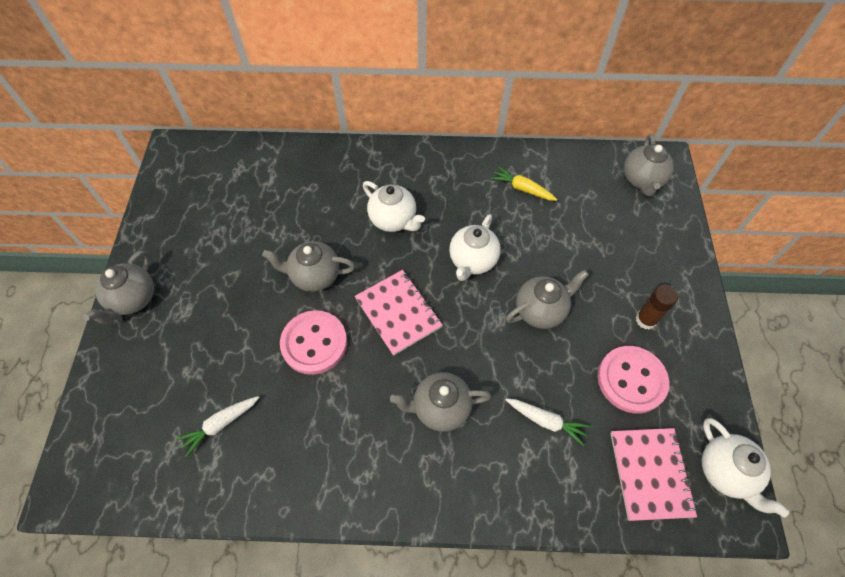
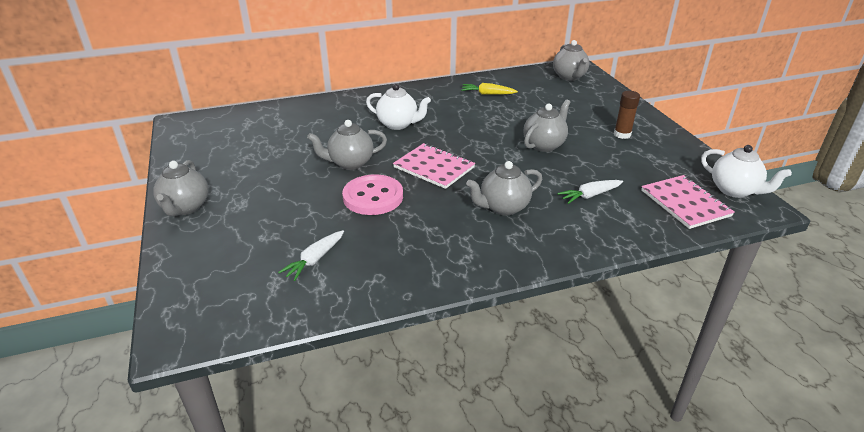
camera: 20 degrees left, 25 degrees down
(472, 261) = (475, 132): white teapot -> none
(546, 421) = (590, 195): white carrot -> white carrot turned 150 degrees clockwise
(631, 380) = (635, 163): pink button -> none

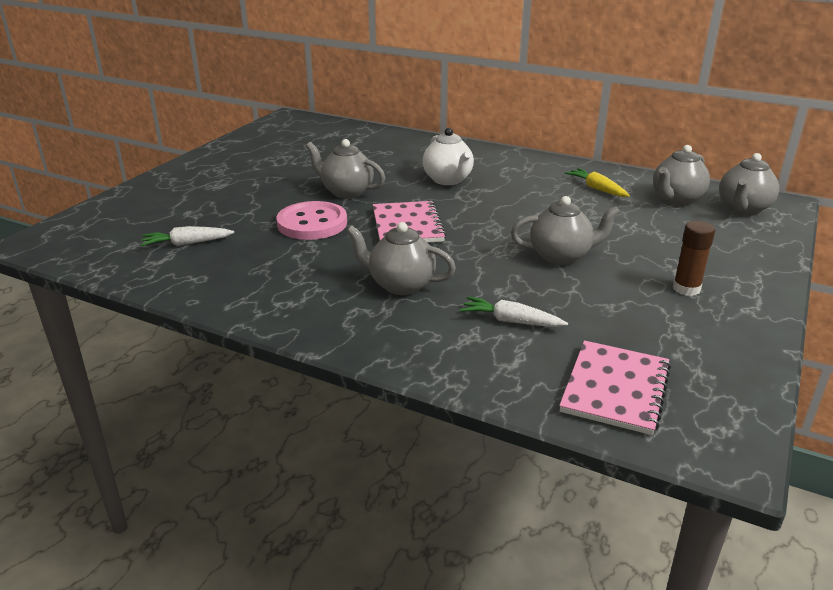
camera: 45 degrees right, 5 degrees down
(185, 207) = (184, 172): grey teapot -> grey teapot (676, 199)
(734, 190) = (723, 416): white teapot -> none

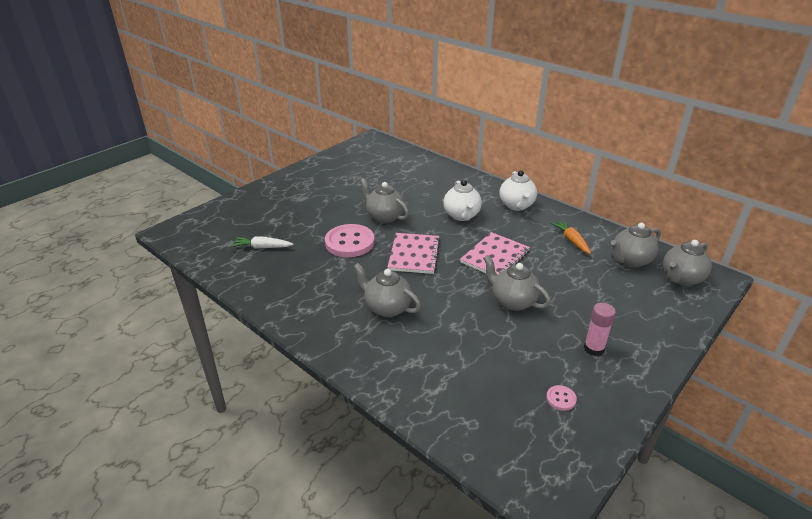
camera: 15 degrees right, 5 degrees up
(511, 163) = (516, 205): none -> white teapot
(511, 321) = (449, 354): white carrot -> none
(561, 256) = (513, 301): grey teapot -> grey teapot turned 150 degrees counterclockwise
(597, 189) = (571, 241): yellow carrot -> orange carrot
(615, 389) = (496, 427): pink notebook -> pink notebook (495, 257)
(678, 345) = (561, 399): none -> pink button
(686, 289) = (594, 349): brown glue stick -> pink glue stick

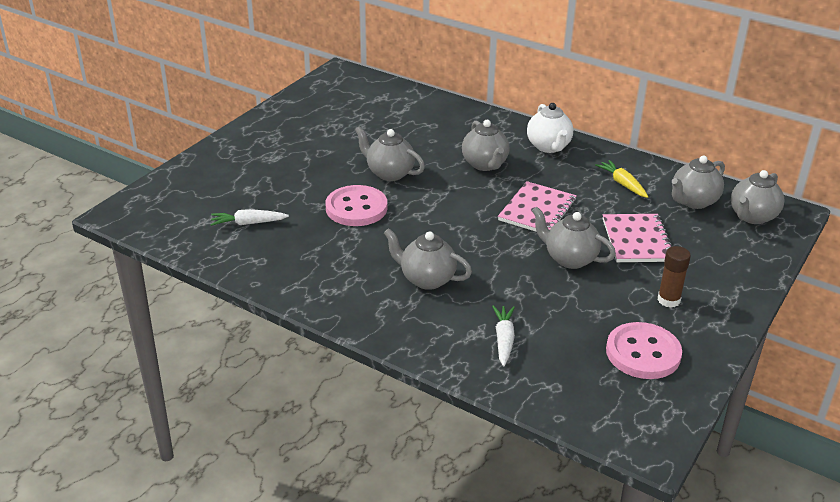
camera: 10 degrees left, 0 degrees up
(414, 255) = (440, 216): pink notebook -> pink notebook (637, 240)
(437, 371) = (504, 340): none -> white carrot
(461, 216) = (485, 164): white teapot -> grey teapot
(561, 399) = (643, 353): pink button -> pink button, size x2.31
(571, 241) = (622, 184): orange carrot -> yellow carrot
(594, 349) = (668, 300): pink glue stick -> brown glue stick

